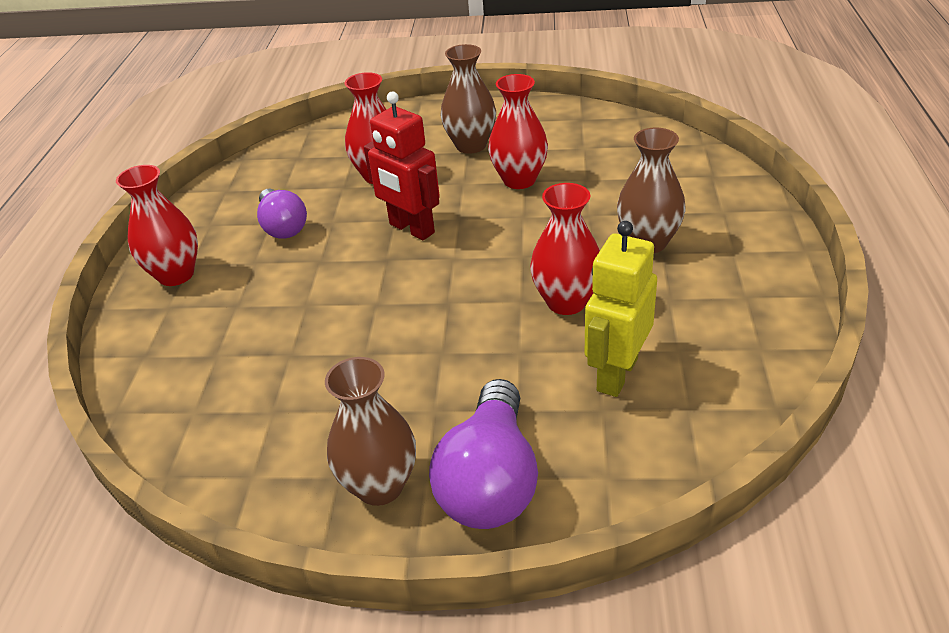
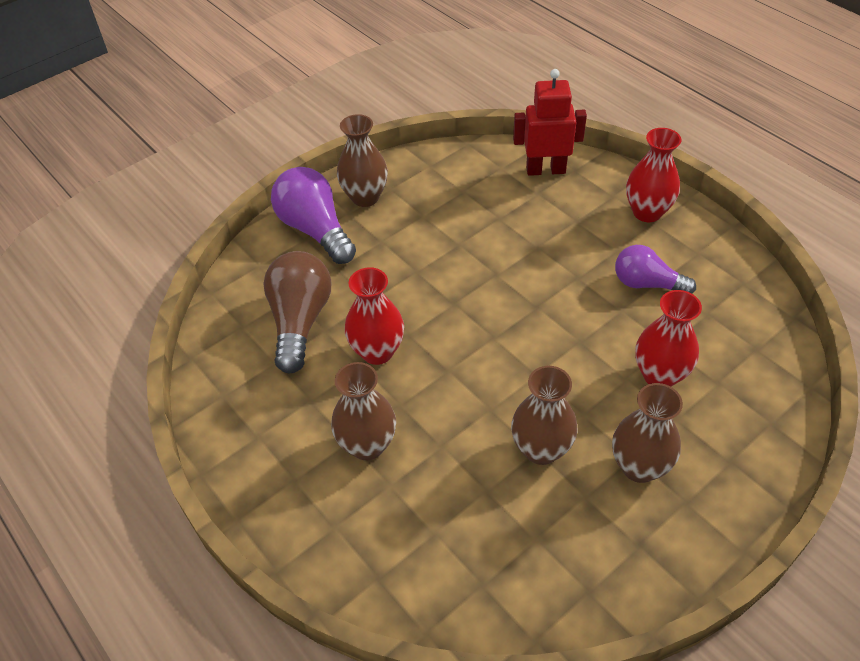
camera: 135 degrees right, 10 degrees up
(411, 229) = (556, 341): red robot -> red robot (545, 170)
(519, 180) = (541, 449): red vase -> brown vase
(616, 374) = (300, 321): yellow robot -> brown light bulb

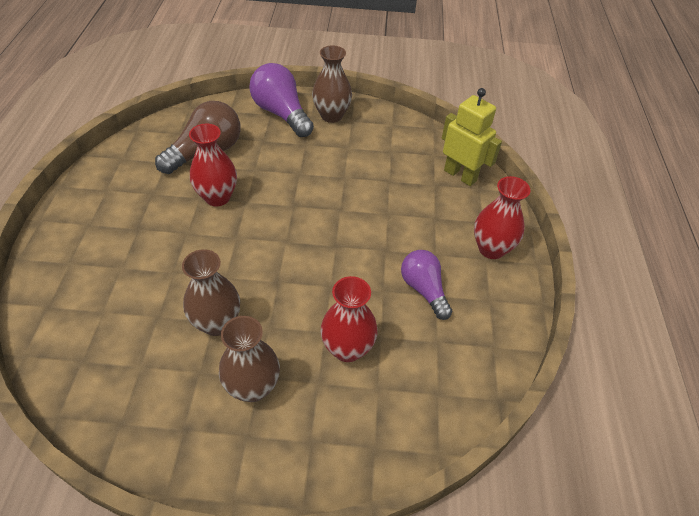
camera: 40 degrees right, 0 degrees up
(315, 230) = (281, 114): purple light bulb -> purple light bulb turned 45 degrees counterclockwise
(367, 445) = (142, 238): brown vase -> none
(545, 170) = (460, 175): red robot -> yellow robot

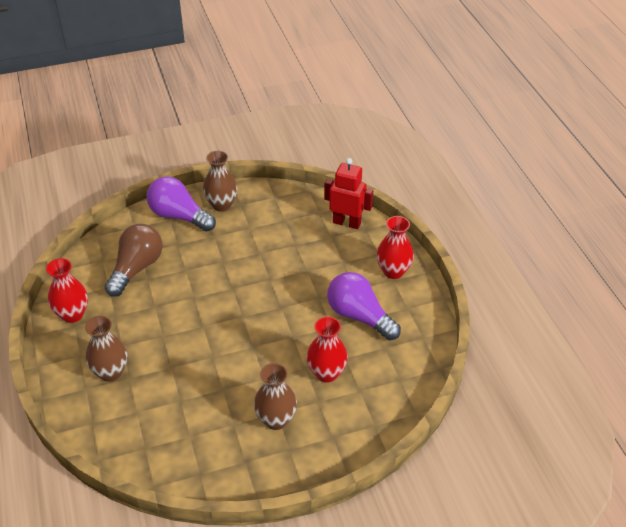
camera: 20 degrees left, 5 degrees down
(217, 197) = (169, 301): red vase -> red vase (72, 314)
(217, 323) = (226, 389): brown vase -> brown vase (110, 372)
(424, 290) = (359, 316): purple light bulb -> purple light bulb, size x1.51
(460, 175) = (347, 223): yellow robot -> red robot

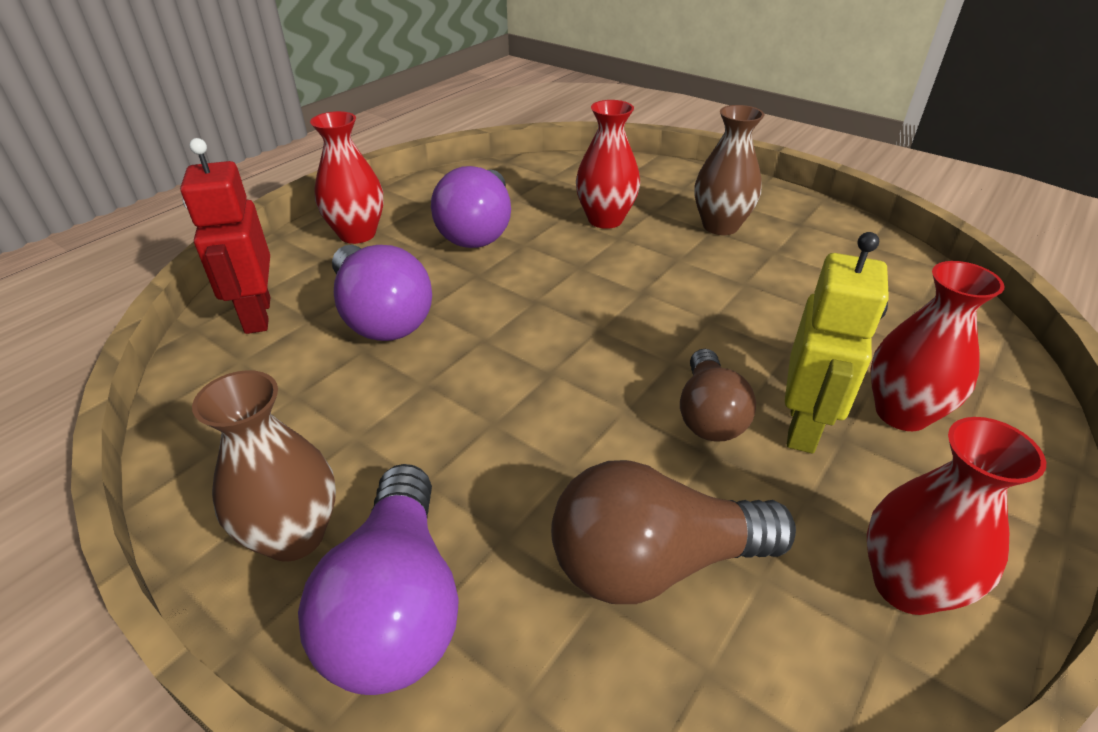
camera: 125 degrees left, 5 degrees down
(110, 372) = (901, 413): brown vase -> red vase
(136, 339) = (803, 426): none -> yellow robot
(168, 317) = (708, 414): none -> brown light bulb
(313, 256) = (380, 316): none -> purple light bulb

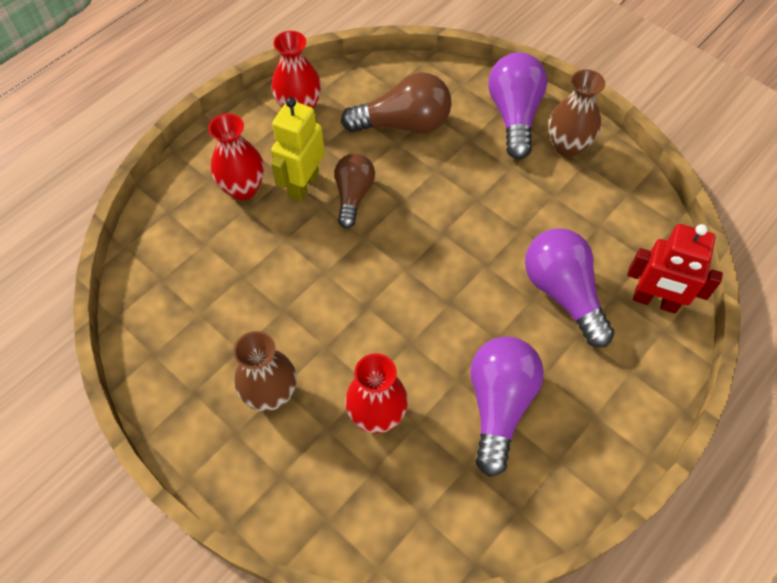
camera: 175 degrees left, 20 degrees up
(257, 315) = (655, 301): red robot -> red robot turned 120 degrees clockwise
(357, 234) = (612, 408): red vase -> none

